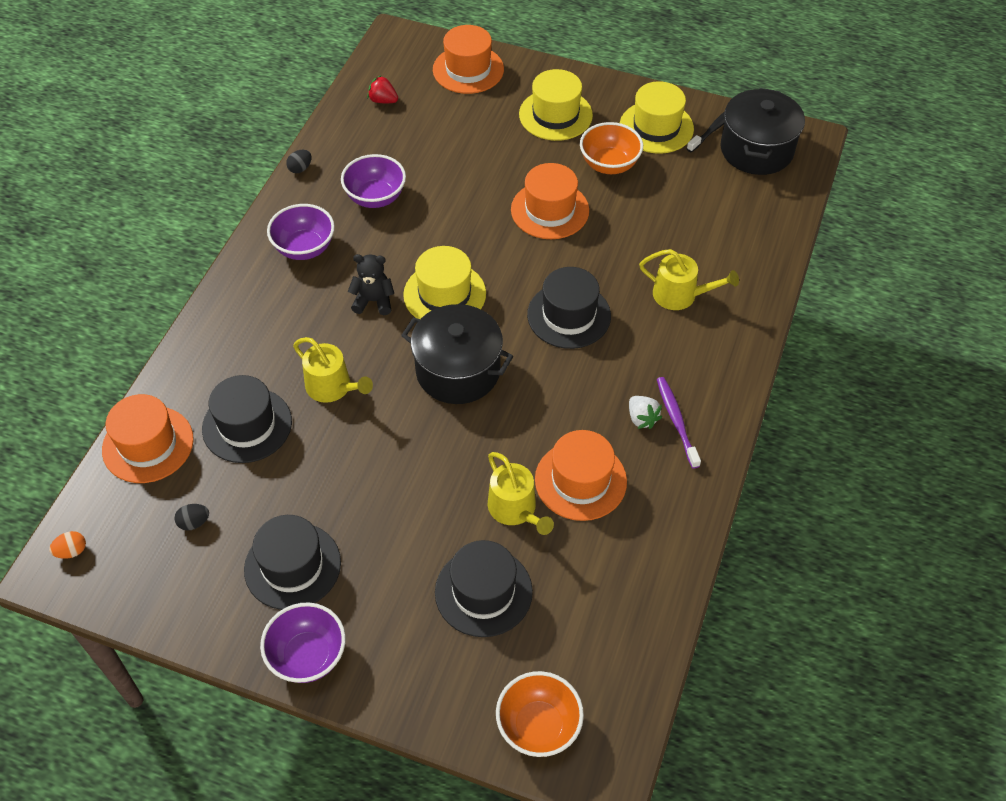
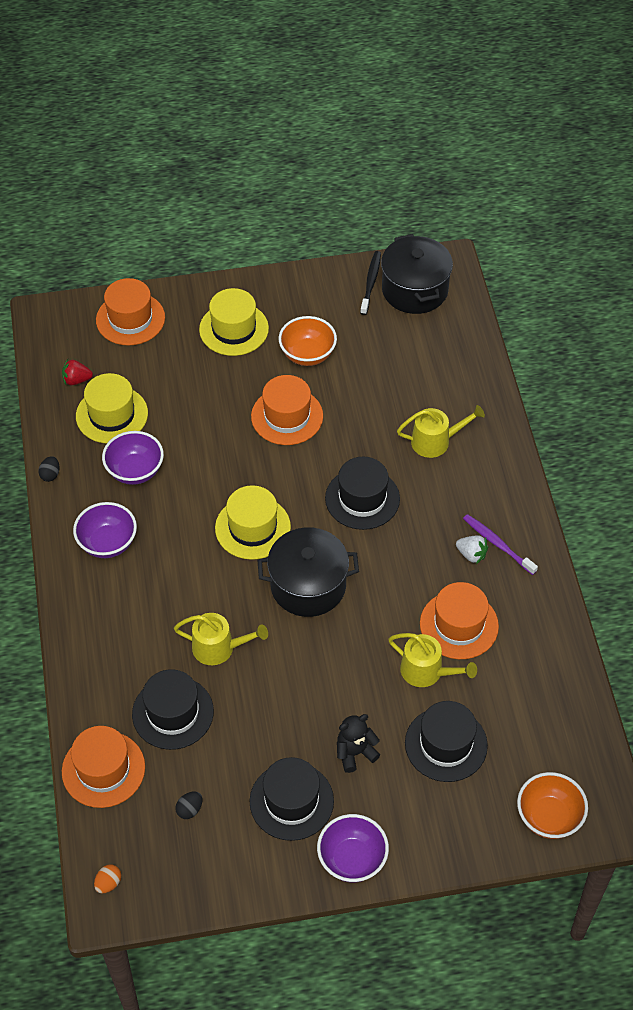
camera: 30 degrees left, 0 degrees up
(373, 301) = (199, 561): black teddy bear -> black teddy bear (355, 753)
(656, 127) = (323, 304): yellow hat -> yellow hat (112, 415)

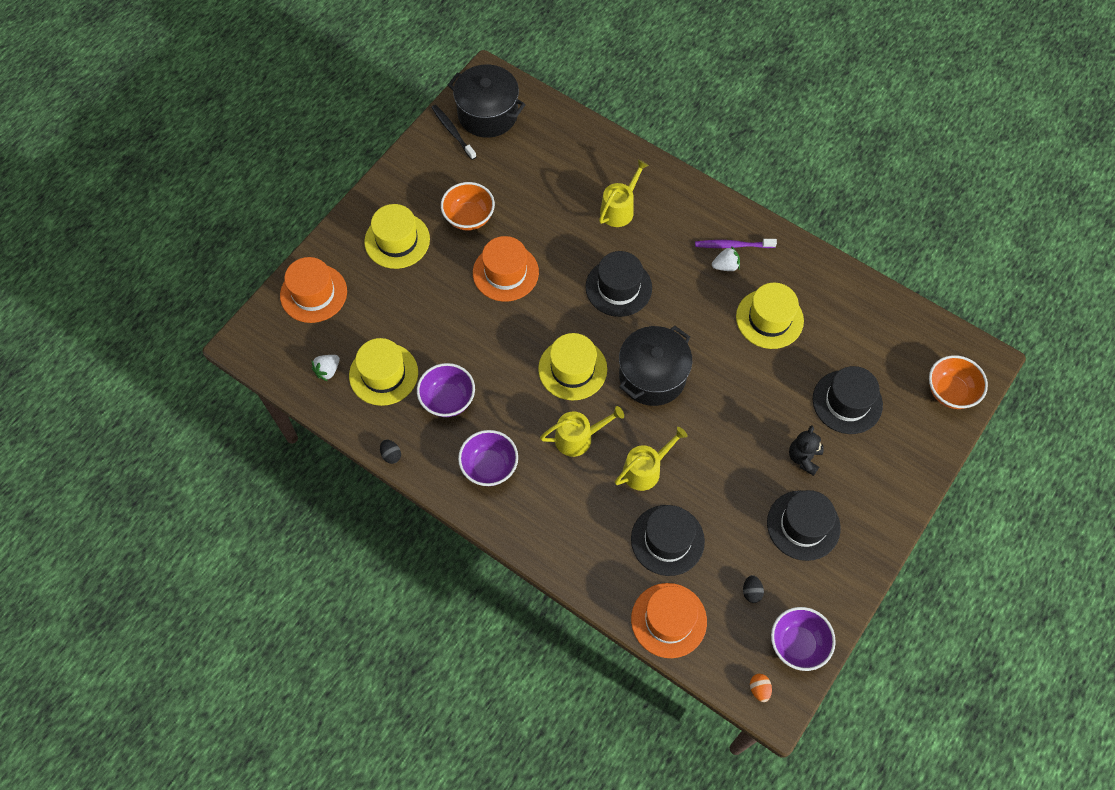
camera: 45 degrees left, 10 degrees up
(76, 380) = (327, 370): red strawberry -> white strawberry
(352, 859) = (878, 526): purple bowl -> purple bowl (797, 644)
(426, 671) = (785, 366): yellow watering can -> yellow watering can (578, 438)
(459, 625) = (769, 319): orange hat -> yellow hat

